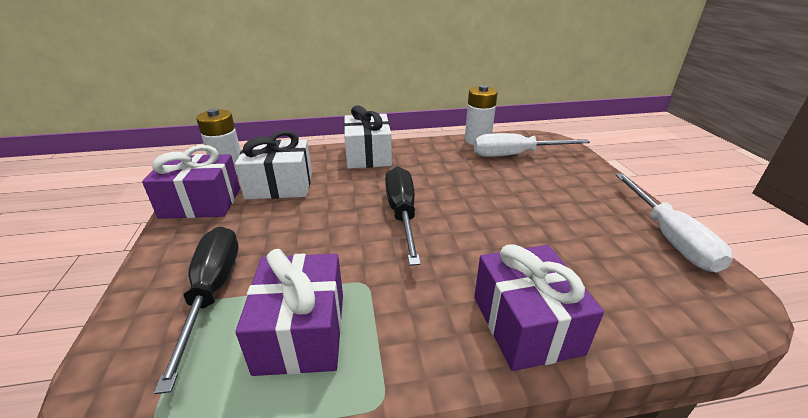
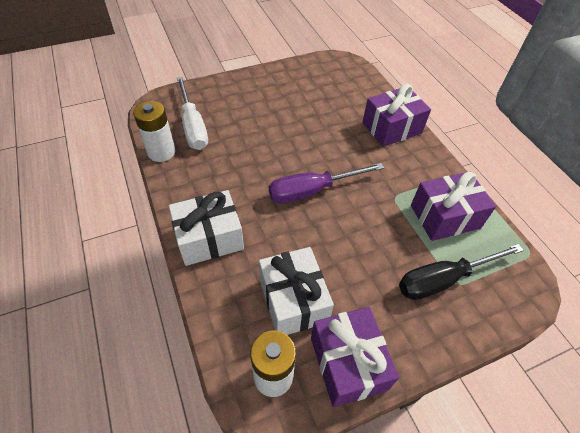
camera: 105 degrees left, 20 degrees up
(402, 214) = (312, 191): black screwdriver -> purple screwdriver
(669, 237) = (296, 69): white screwdriver -> none

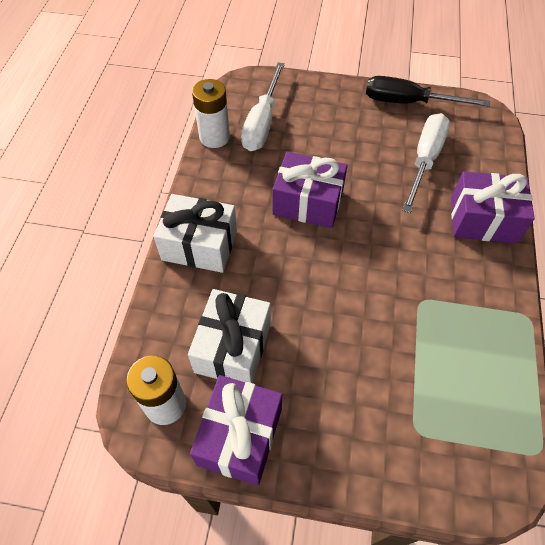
camera: 35 degrees right, 5 degrees up
(312, 191) = (334, 248): purple screwdriver -> none
(328, 105) = (425, 160): none -> white screwdriver
(444, 279) = (405, 418): black screwdriver -> black screwdriver (408, 102)
(445, 217) = (464, 353): purple gift -> purple gift (308, 202)

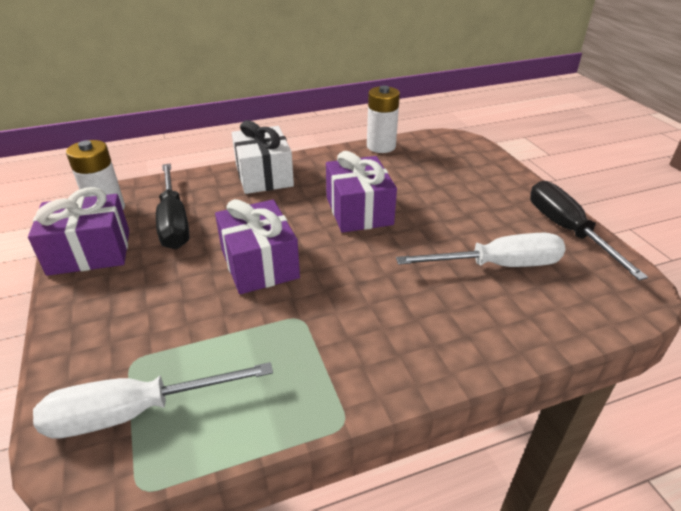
camera: 60 degrees right, 20 degrees down
(233, 347) = (174, 222): white gift -> black screwdriver
(262, 123) = (424, 161): white screwdriver -> white screwdriver (135, 412)
(483, 220) = (459, 337): purple gift -> purple gift (259, 264)

